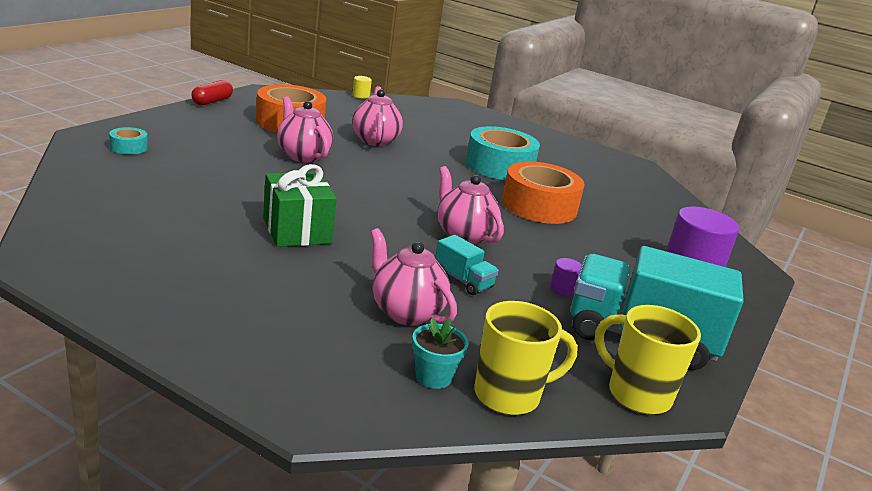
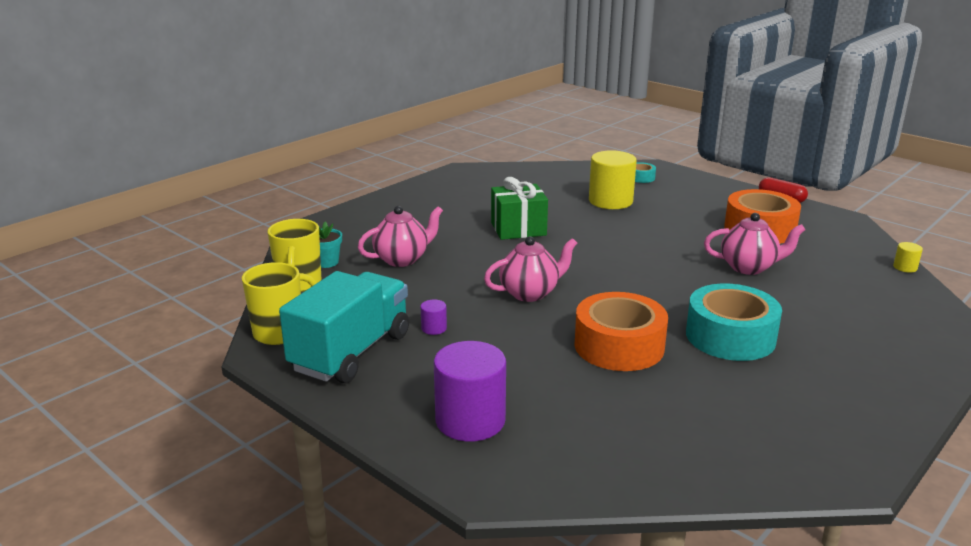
camera: 105 degrees right, 0 degrees up
(207, 172) = (610, 201): none -> yellow cylinder
(303, 156) = (673, 233): pink teapot -> none
(463, 281) = (447, 284): turquoise truck -> none

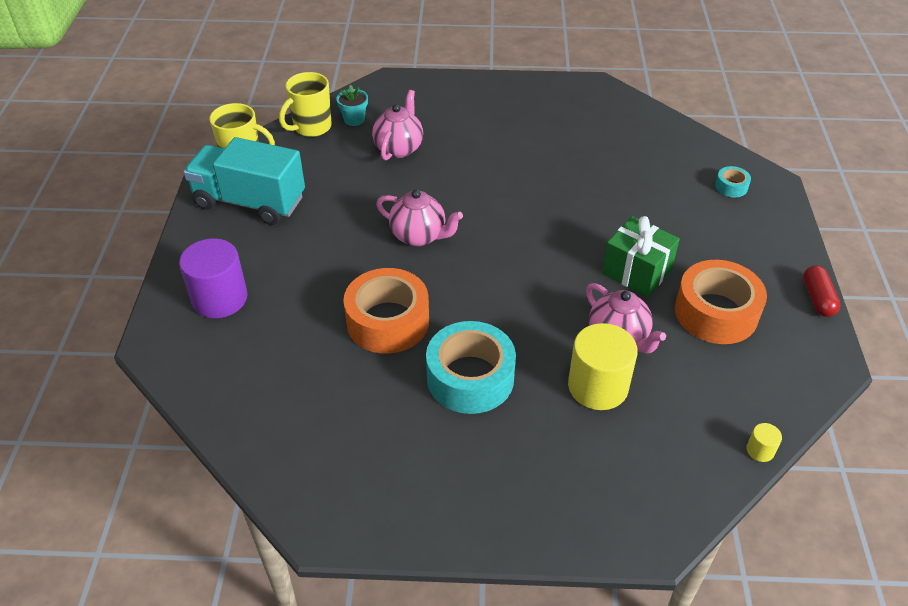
camera: 50 degrees right, 20 degrees up
(351, 352) = (250, 202): turquoise truck -> turquoise truck turned 150 degrees counterclockwise
(402, 259) = (399, 148): pink teapot -> pink teapot turned 90 degrees counterclockwise
(434, 328) = (317, 219): purple cylinder -> none
(518, 229) = (522, 173): green gift -> green gift (636, 272)
(610, 201) = (648, 194): yellow cylinder -> yellow cylinder (598, 386)

